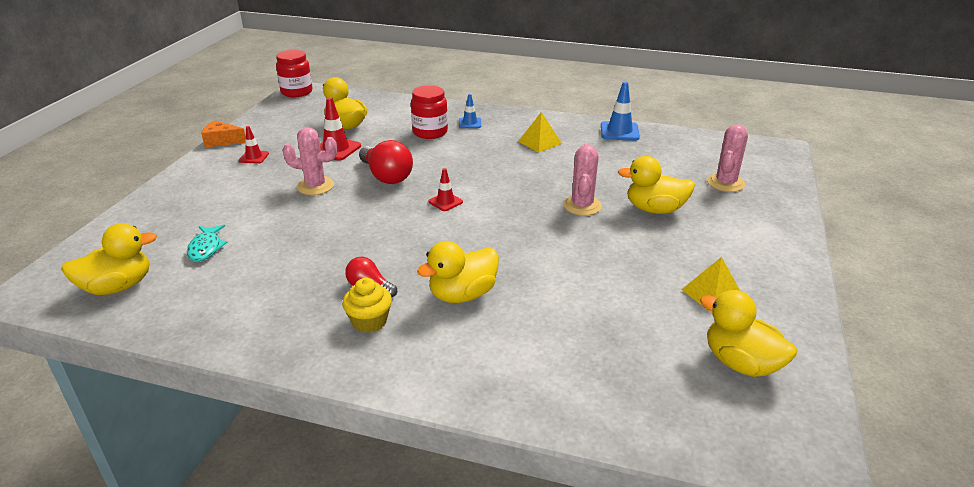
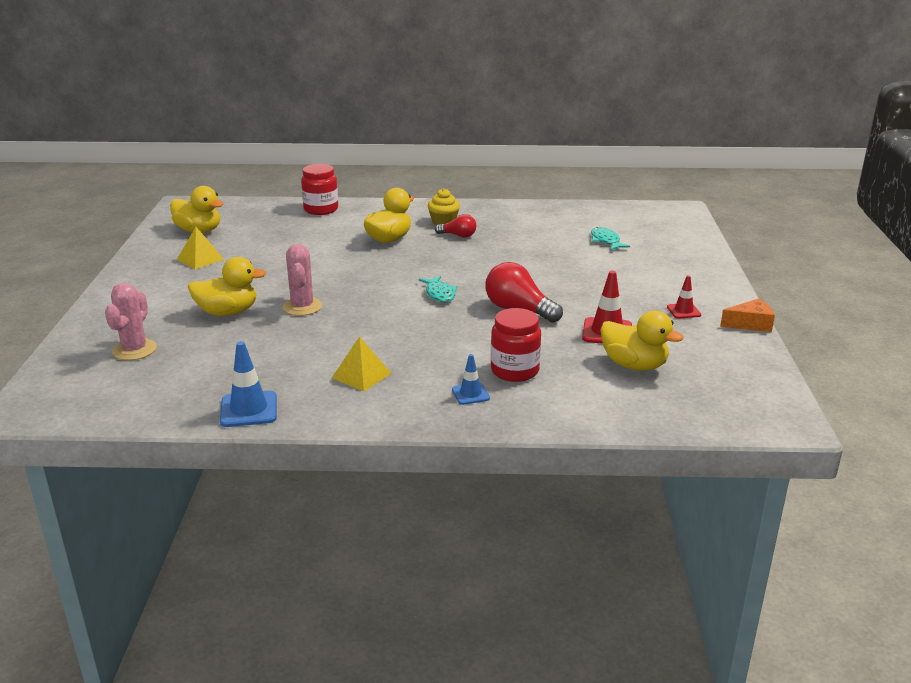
camera: 165 degrees right, 5 degrees down
(118, 287) = (630, 218): yellow duck -> none
(296, 92) = (786, 417): red jar -> red jar (321, 209)
(315, 186) = (579, 292): pink cactus -> none
(445, 202) = (439, 294): red traffic cone -> turquoise fish

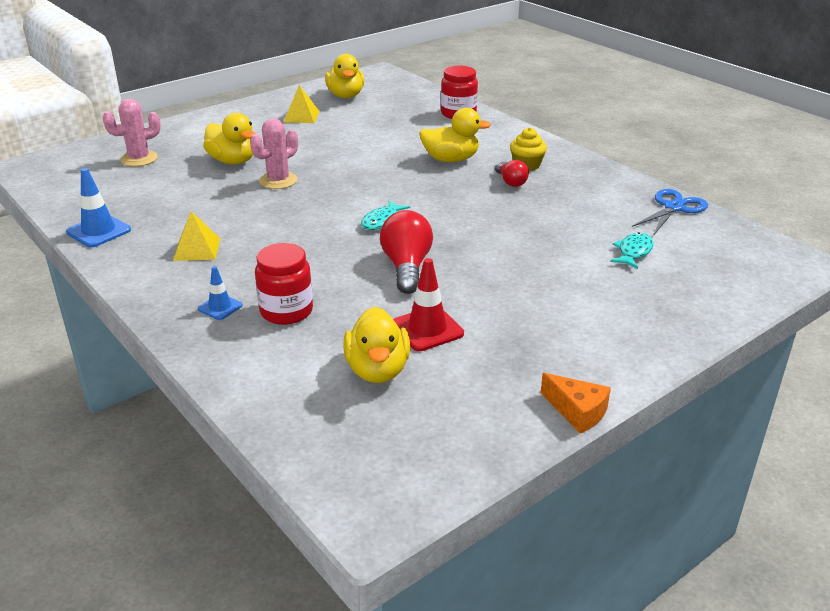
camera: 50 degrees right, 5 degrees up
(572, 210) = (674, 208): none -> blue scissors
(683, 311) = (542, 356): red traffic cone -> none

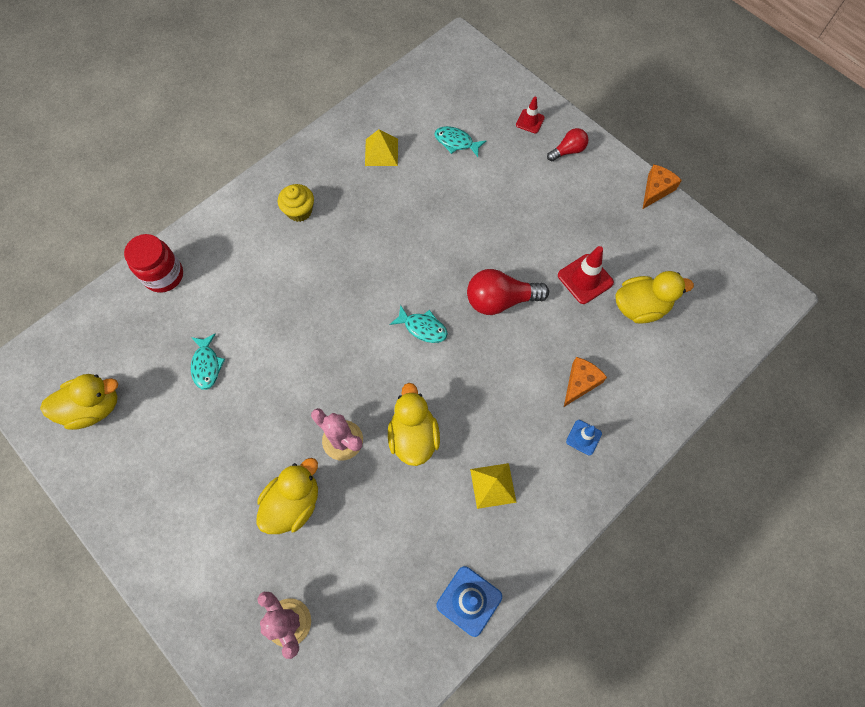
camera: 95 degrees left, 35 degrees up
(286, 311) = (580, 383): red jar -> orange cheese
(301, 116) = (161, 450): yellow pyramid -> yellow pyramid (381, 152)
(369, 130) = (207, 365): none -> turquoise fish
(451, 159) = (287, 277): yellow duck -> yellow duck (413, 436)
(511, 182) = (336, 224): red light bulb -> red light bulb (568, 151)
(674, 208) = (380, 108): blue scissors -> none
(683, 308) = (530, 121): none -> red traffic cone

